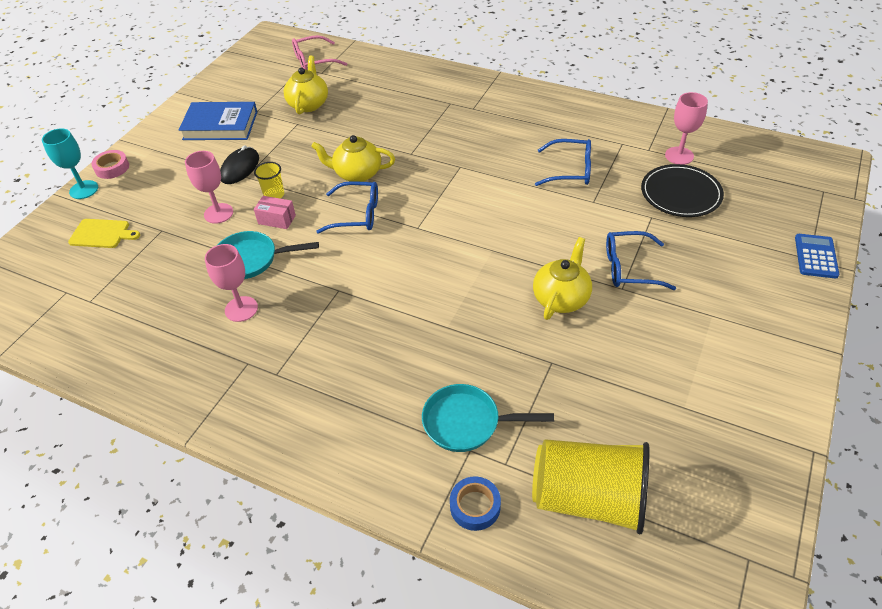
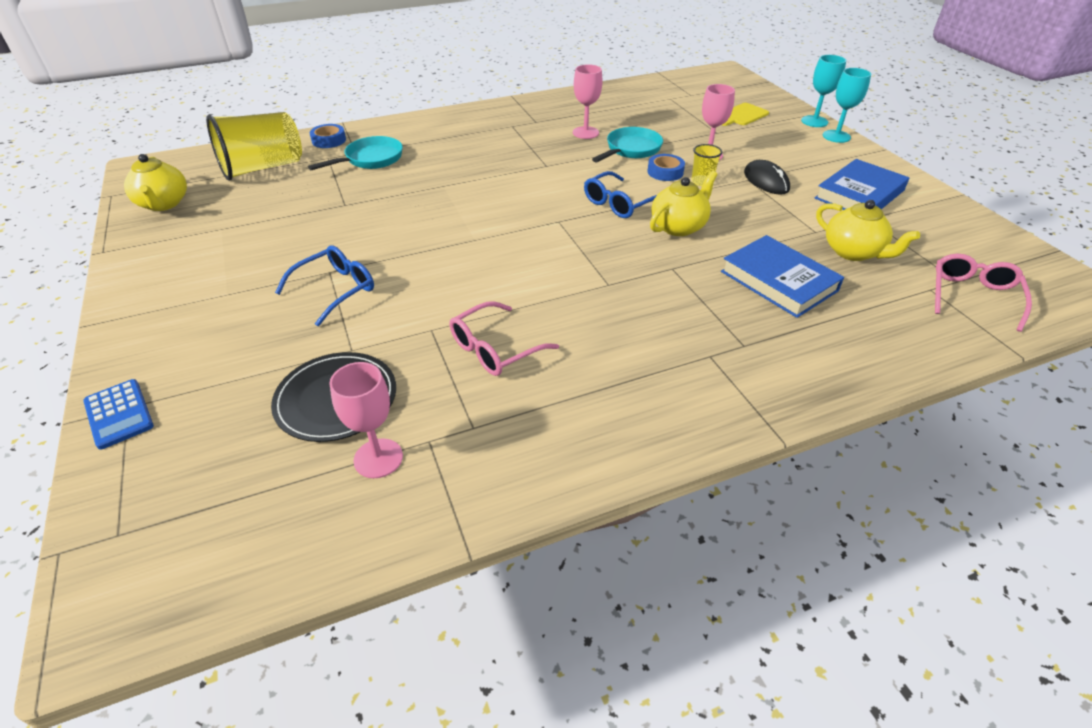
camera: 130 degrees right, 5 degrees down
(112, 168) = (836, 136): pink tape -> turquoise goblet
(277, 219) = (665, 172): pink box -> blue tape
(375, 115) = (778, 281): none -> blue book
(561, 298) = (377, 239): yellow teapot -> yellow teapot (164, 204)
(570, 170) = (495, 349): blue glasses -> pink glasses

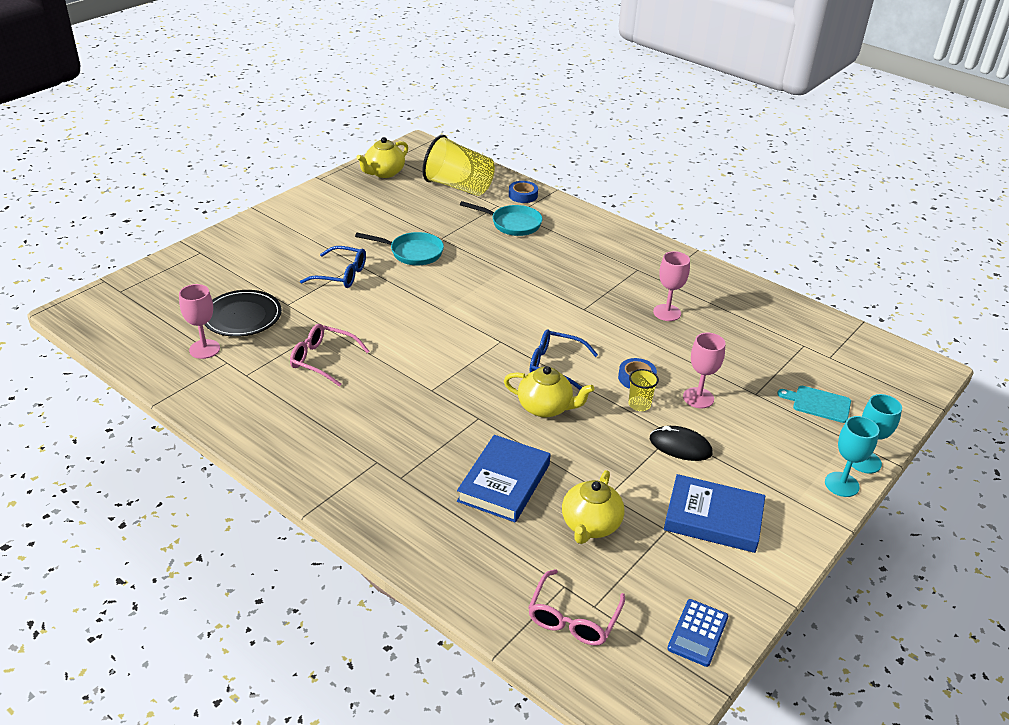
camera: 60 degrees right, 5 degrees down
(119, 414) = (194, 252): blue calculator -> blue calculator (698, 633)
(631, 149) = (660, 347): turquoise pan -> turquoise pan (413, 253)
(742, 115) = (818, 403): yellow cutting board -> turquoise cutting board
(766, 181) = (680, 446): black mouse -> black mouse turned 75 degrees clockwise
(972, 296) = (573, 618): pink glasses -> pink glasses turned 120 degrees clockwise

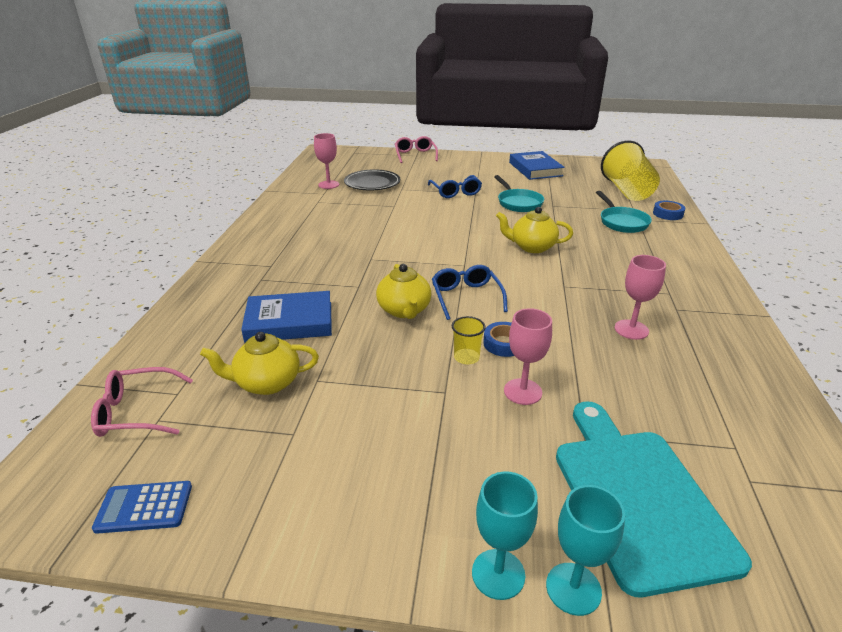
camera: 60 degrees right, 5 degrees down
(323, 360) = (359, 216): pink glasses -> pink glasses (415, 155)
(384, 173) = (591, 167): yellow teapot -> yellow teapot (532, 247)
(680, 446) = (430, 403): black mouse -> none
(713, 518) = (336, 463): blue book -> blue book (535, 169)
(818, 403) = (638, 497): turquoise cutting board -> turquoise cutting board, size x2.13

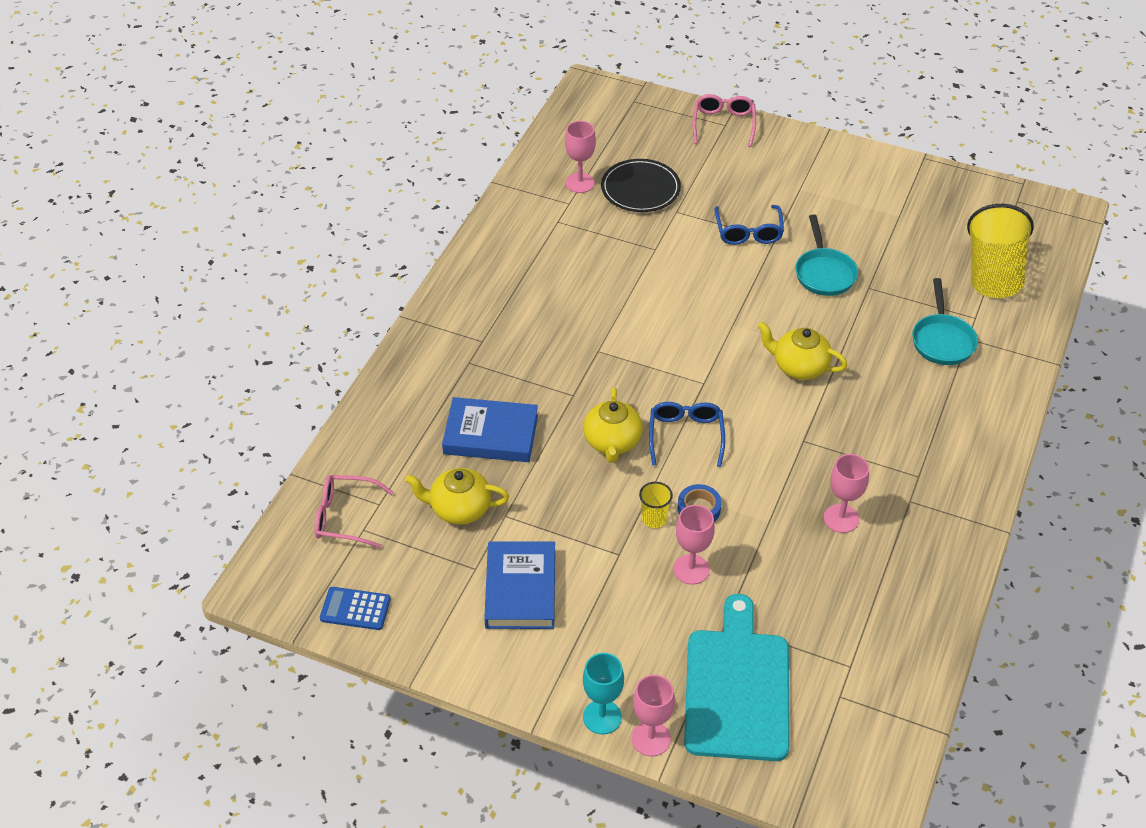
camera: 15 degrees right, 15 degrees up
(535, 169) = (888, 194): blue book -> blue book (520, 589)
(573, 588) = (651, 739): turquoise goblet -> pink goblet
(668, 214) = (1017, 335): blue tape -> none

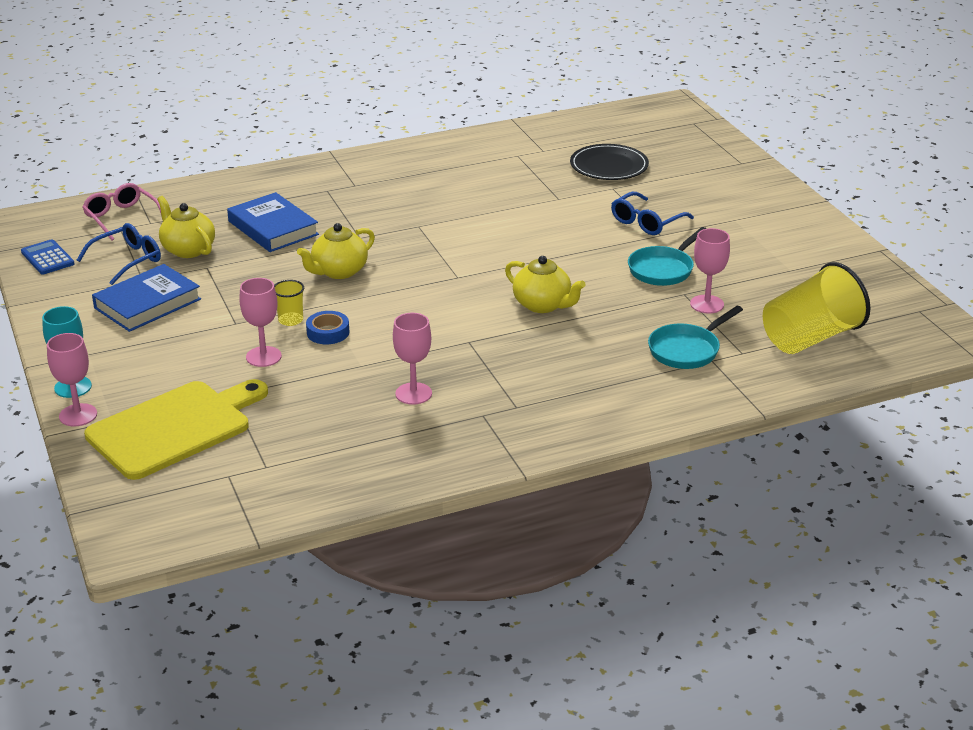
camera: 45 degrees right, 15 degrees down
(580, 183) = (570, 144): pink goblet -> pink goblet (707, 304)
(686, 436) = (392, 294): blue glasses -> blue glasses (127, 260)
(723, 124) = (740, 162): pink glasses -> none
(737, 688) = (174, 428): turquoise cutting board -> yellow cutting board
(799, 367) = (543, 305): yellow teapot -> yellow teapot turned 150 degrees clockwise

